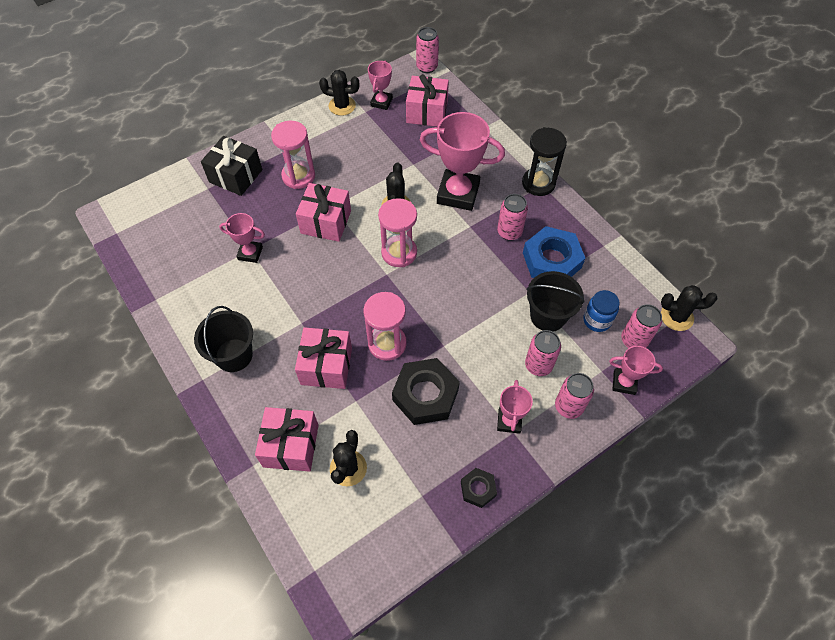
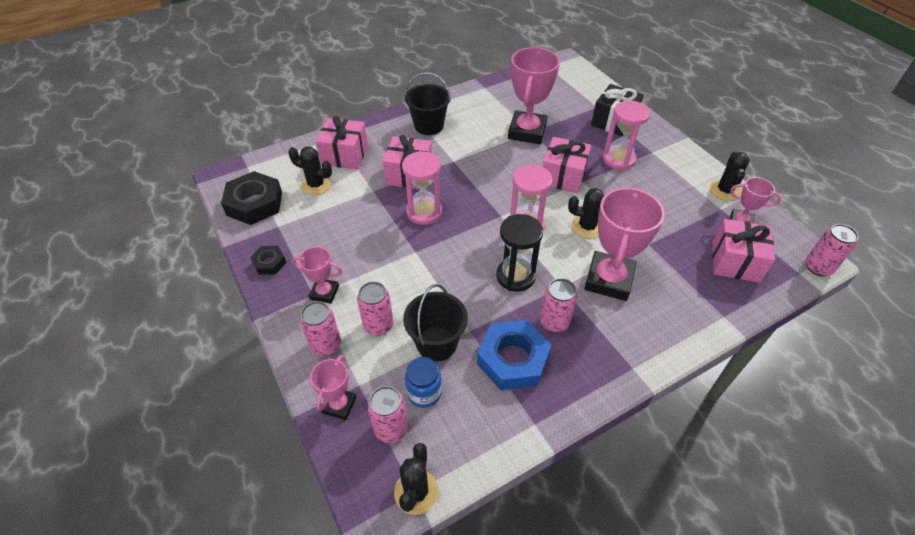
camera: 95 degrees right, 10 degrees down
(250, 253) = (527, 132): pink trophy -> pink trophy, size x1.89
(425, 395) = (367, 235): black nut -> black nut (254, 203)
(538, 183) = (635, 364): black hourglass -> black hourglass (515, 276)

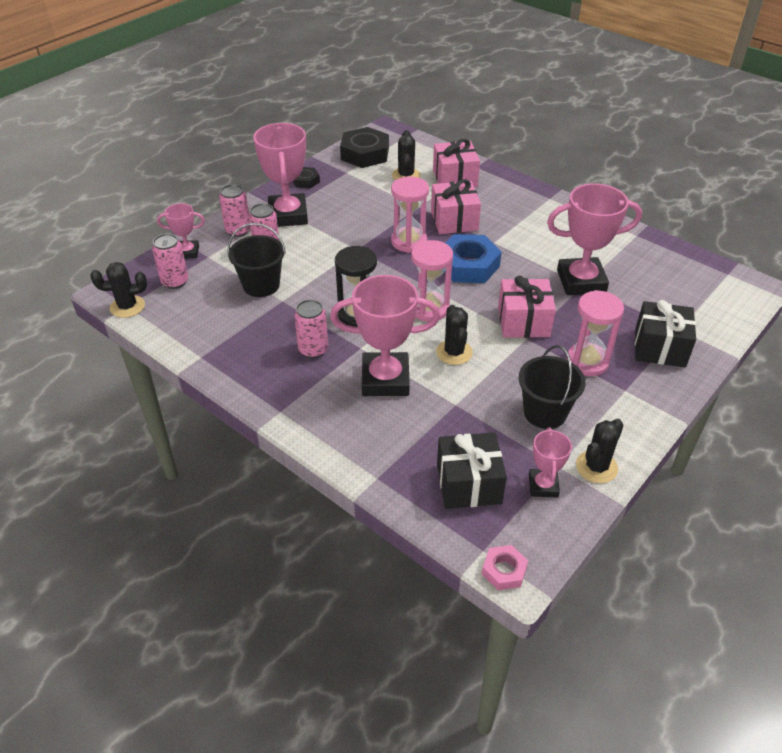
camera: 70 degrees right, 5 degrees down
(324, 293) = (288, 215): pink trophy -> pink trophy, size x1.89
(424, 393) = (211, 290): blue jar -> none
(429, 126) = (536, 214): black bucket -> black bucket (545, 412)
(513, 359) = (261, 332): blue nut -> blue nut (468, 265)
(724, 190) = (596, 467): black cactus -> black cactus turned 45 degrees counterclockwise
(735, 262) = (468, 484): pink gift -> black gift
(818, 267) = (504, 570): pink can -> pink nut

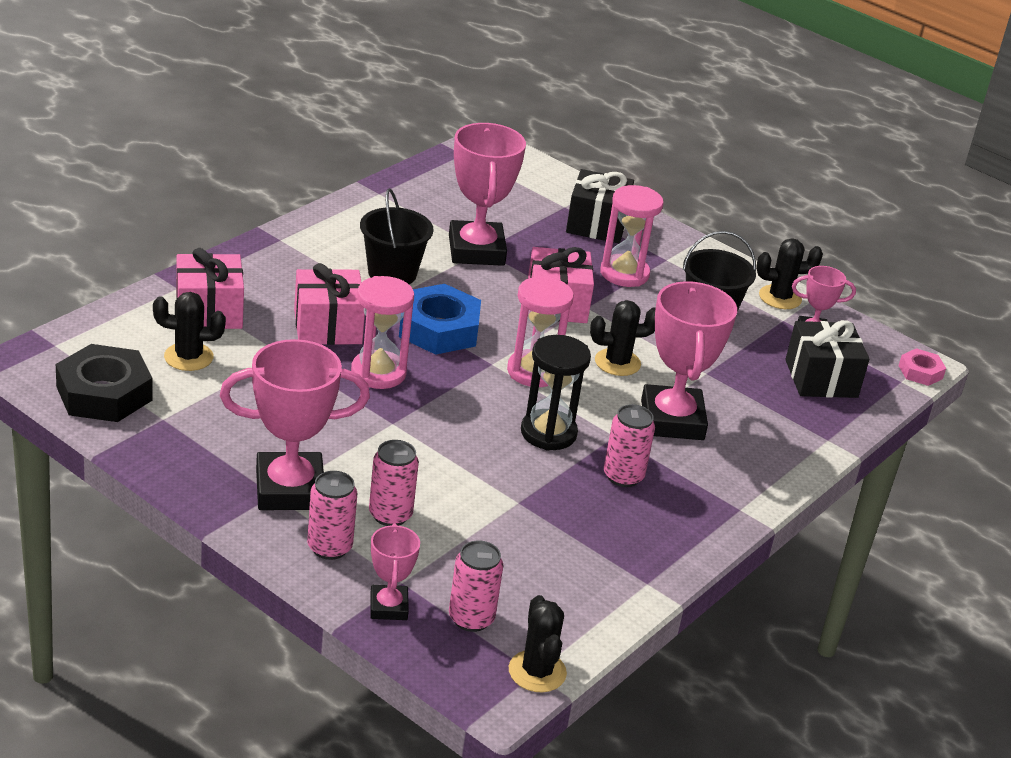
camera: 95 degrees left, 10 degrees down
(261, 285) = (481, 522): black bucket -> black bucket (392, 273)
(305, 181) = (182, 465): black nut -> none
(596, 467) = (780, 297): black cactus -> black cactus turned 45 degrees counterclockwise

